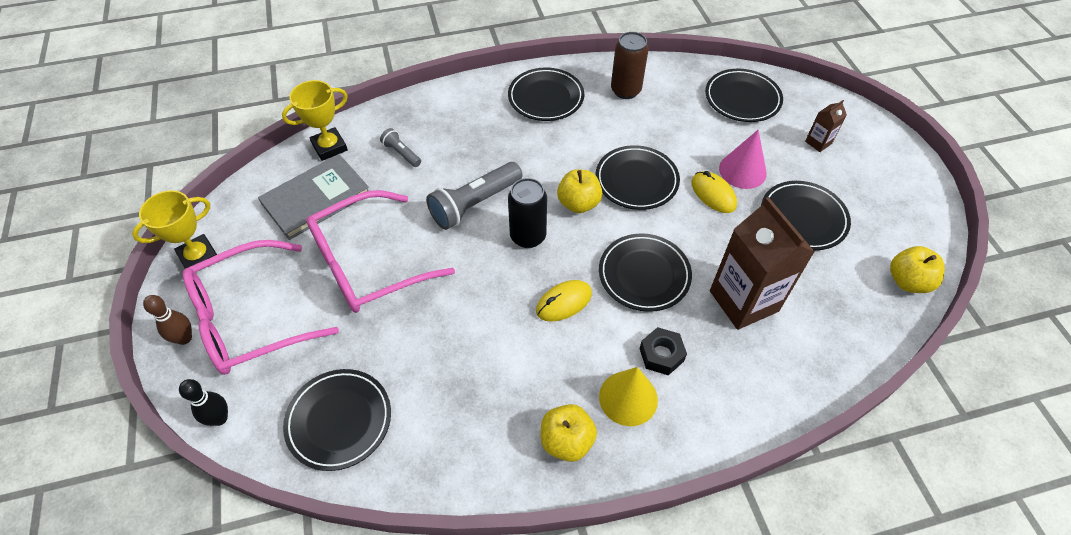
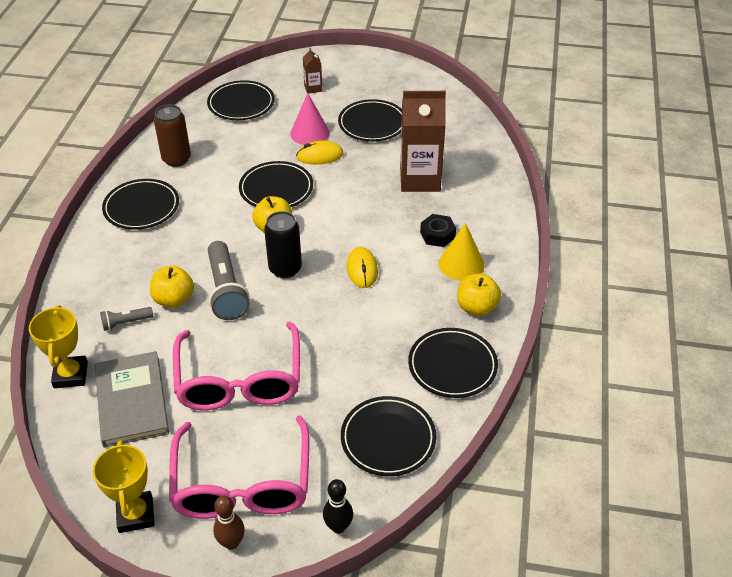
camera: 65 degrees left, 10 degrees down
(644, 275) = (366, 218): black plate -> black plate (452, 366)
(907, 281) = (451, 104): yellow apple -> yellow apple (174, 299)

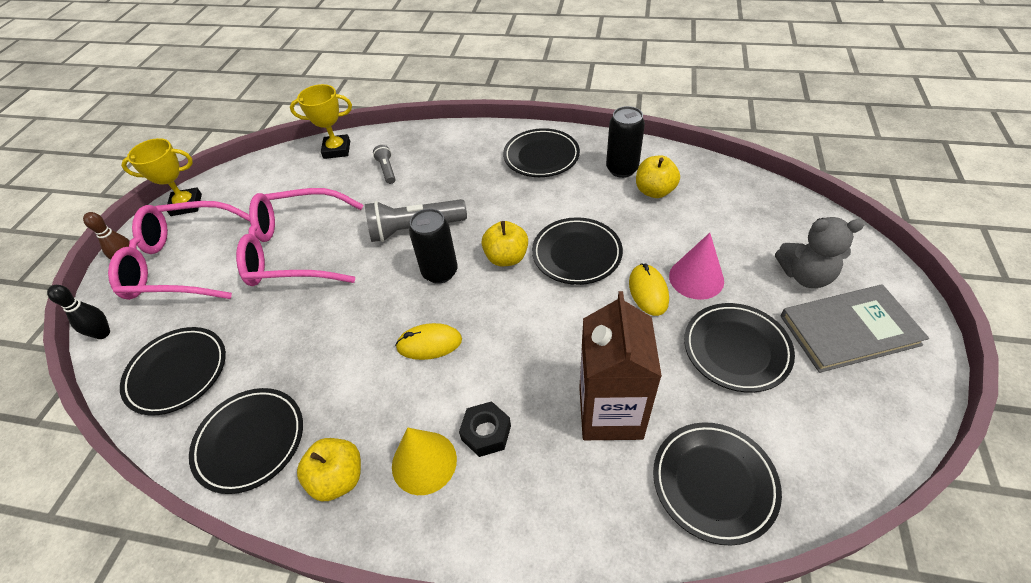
camera: 95 degrees right, 5 degrees up
(132, 401) = (297, 186): grey book -> grey book (849, 330)
(174, 299) = (409, 195): yellow apple -> yellow apple (654, 191)
(176, 159) = (622, 169): brown can -> black can
(241, 104) = (742, 208): black plate -> black plate (714, 483)
(313, 88) = (805, 275): brown carton -> grey teddy bear

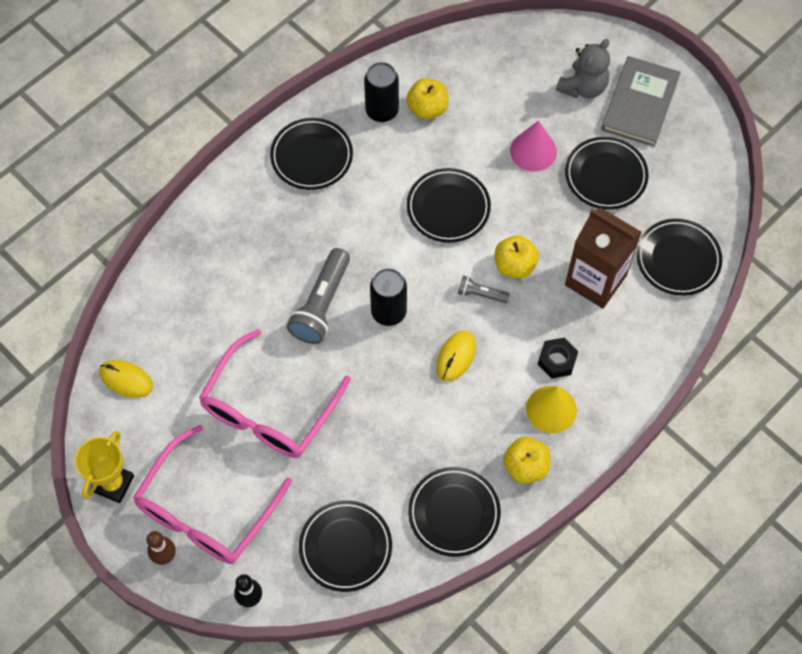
camera: 60 degrees left, 15 degrees up
(337, 150) = (143, 315): yellow trophy -> none
(387, 170) = (217, 287): grey flashlight -> grey flashlight (481, 294)
(506, 257) = (412, 257): yellow apple -> yellow apple (514, 265)
(648, 291) = (521, 188): yellow mouse -> yellow mouse (126, 379)

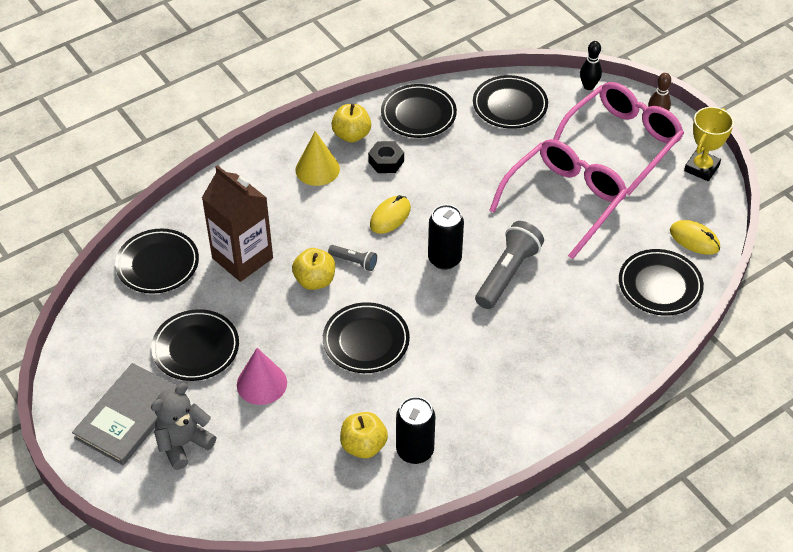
camera: 170 degrees left, 15 degrees down
(311, 156) = (500, 413): black plate -> black plate (660, 285)
(557, 360) = (301, 202): black nut -> black nut (386, 161)

